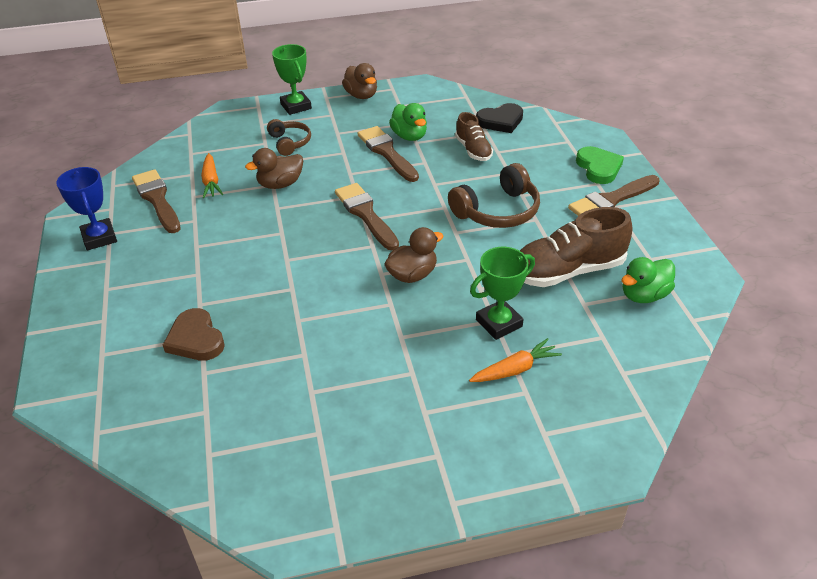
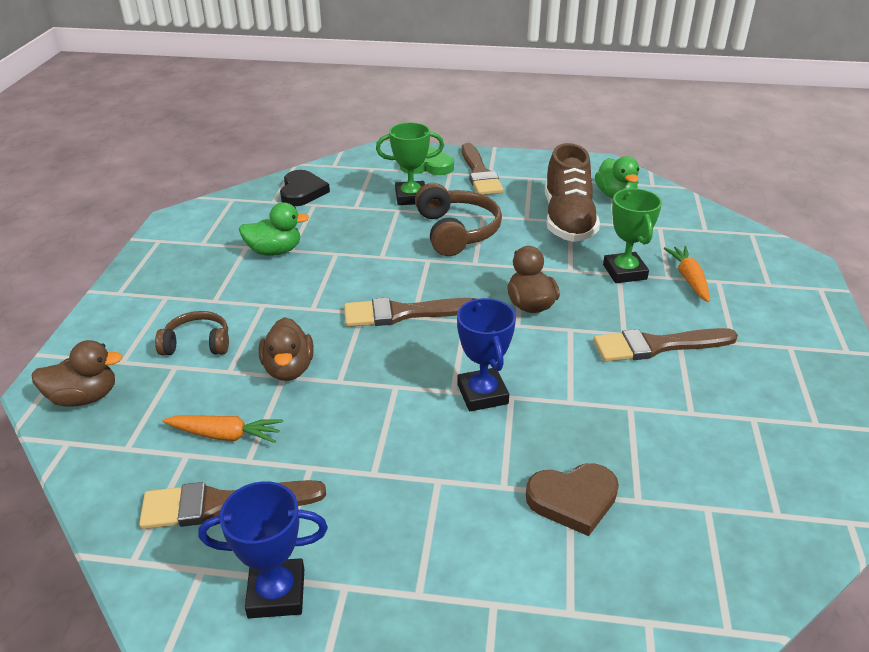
camera: 70 degrees left, 5 degrees down
(288, 274) = (482, 394): none -> blue trophy
(296, 106) = (111, 322): green trophy -> green trophy (411, 197)
(361, 95) = (147, 265): brown duck -> brown duck (84, 397)
(386, 152) = (293, 273): brown brush -> brown brush (657, 346)
(473, 150) = (340, 219): brown shoe -> none

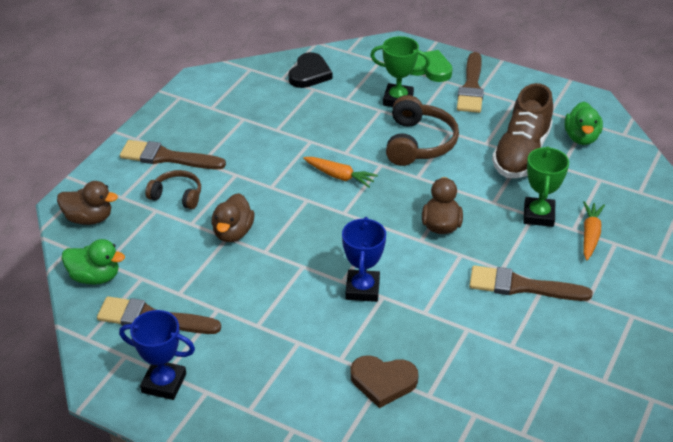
camera: 20 degrees right, 5 degrees up
(225, 435) = (171, 271): orange carrot -> orange carrot (339, 176)
(275, 251) = (264, 128): green duck -> green duck (95, 277)
(404, 313) = (338, 208): brown brush -> brown brush (167, 157)

